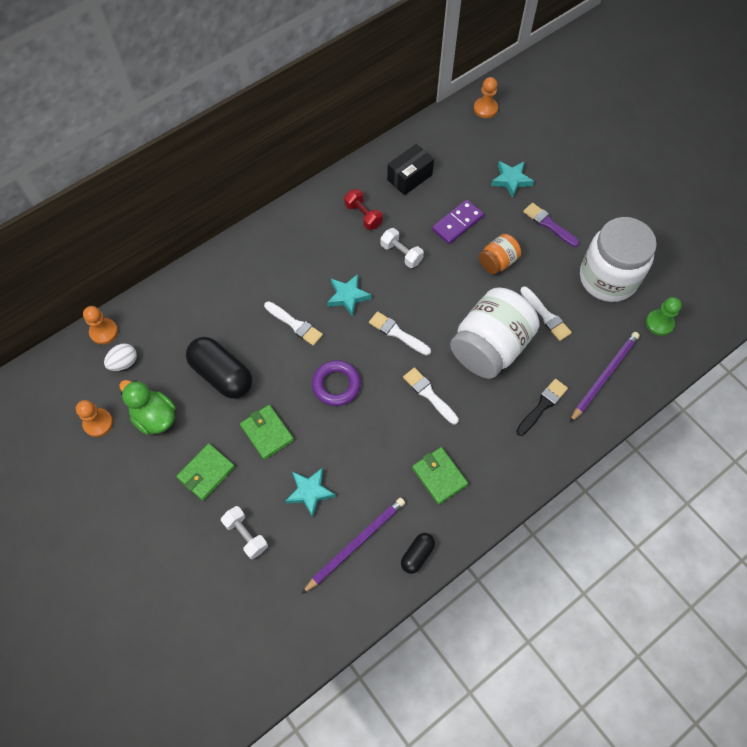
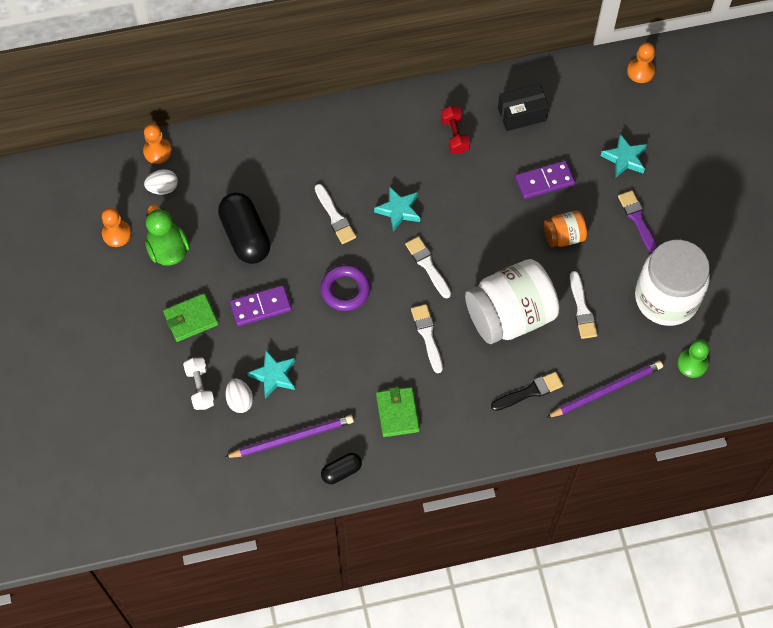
camera: 25 degrees right, 0 degrees up
(267, 433) = (261, 307): green wallet -> purple domino
(289, 530) = (240, 400): none -> white egg
(401, 253) = (472, 189): white dumbbell -> none

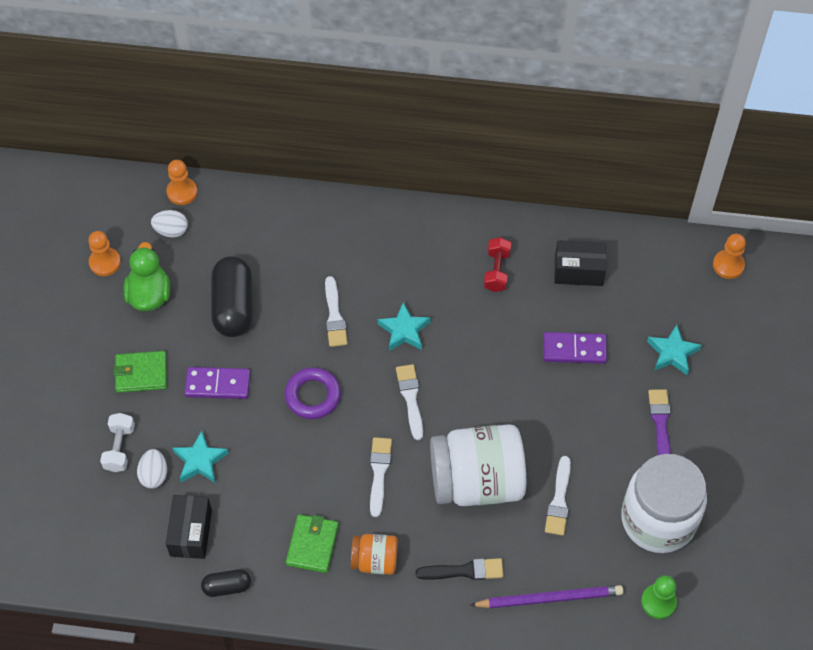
camera: 20 degrees right, 5 degrees down
(292, 438) = (191, 533): purple pencil -> black box
(563, 236) = (571, 415): orange jar -> orange jar (375, 560)

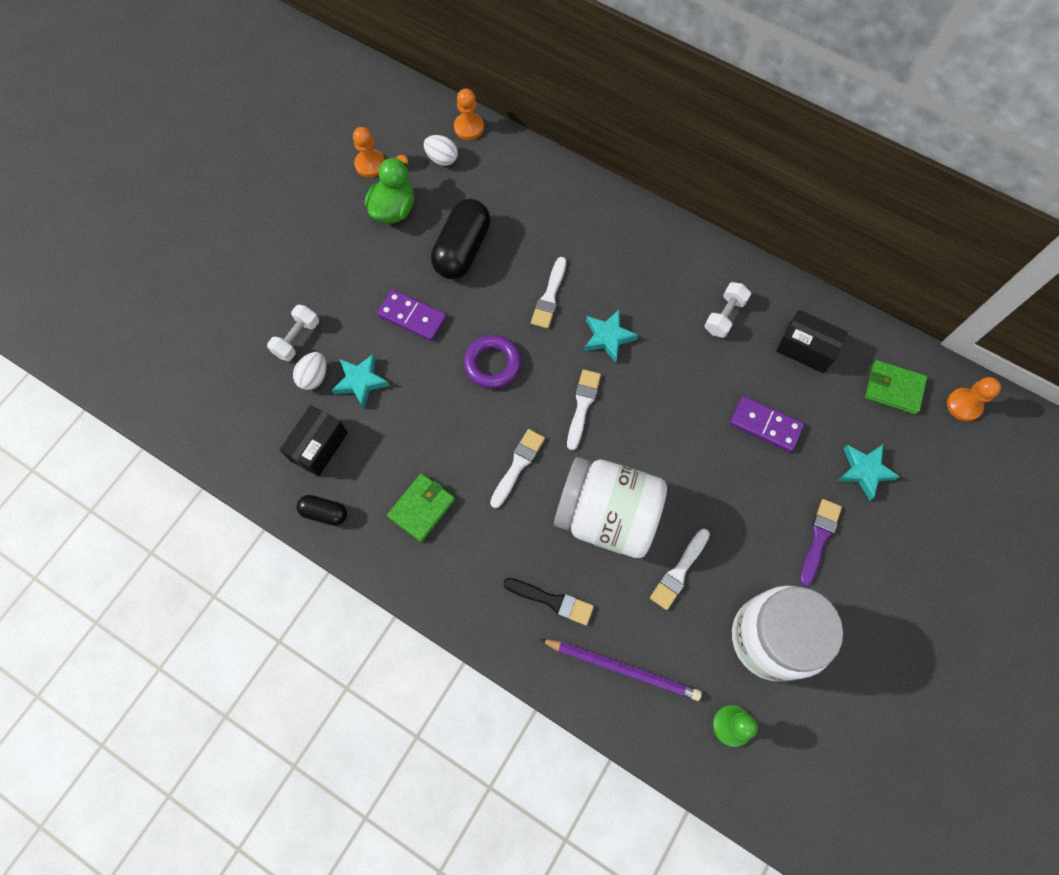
camera: 25 degrees right, 10 degrees up
(141, 373) = (350, 278): green wallet -> green wallet (893, 388)
(375, 560) = (472, 550): orange jar -> none
(496, 271) = (724, 316): red dumbbell -> white dumbbell

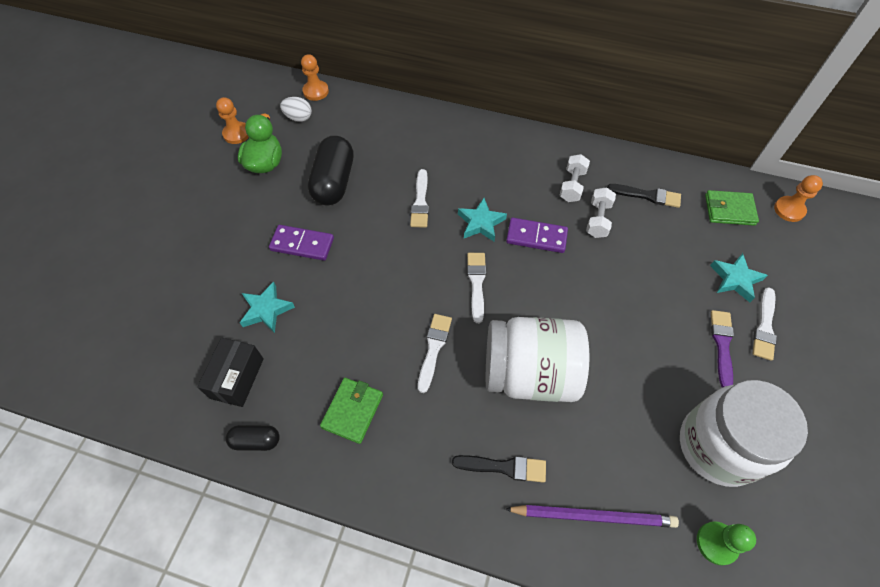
camera: 15 degrees left, 10 degrees down
(297, 339) = (197, 286): white dumbbell -> white dumbbell (598, 220)
(314, 377) = (220, 316): white egg -> none
(492, 364) = (386, 267): purple ring -> none
(679, 571) = (612, 407): white brush -> white brush (764, 327)
(765, 425) = (638, 262): purple domino -> purple domino (536, 237)
(805, 349) = (647, 196): black box -> black brush

